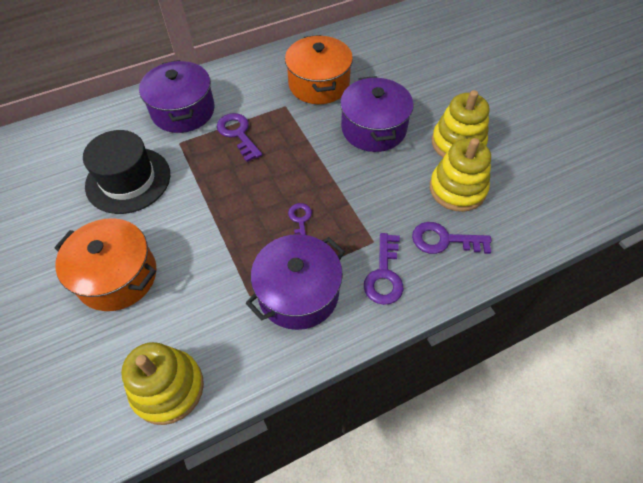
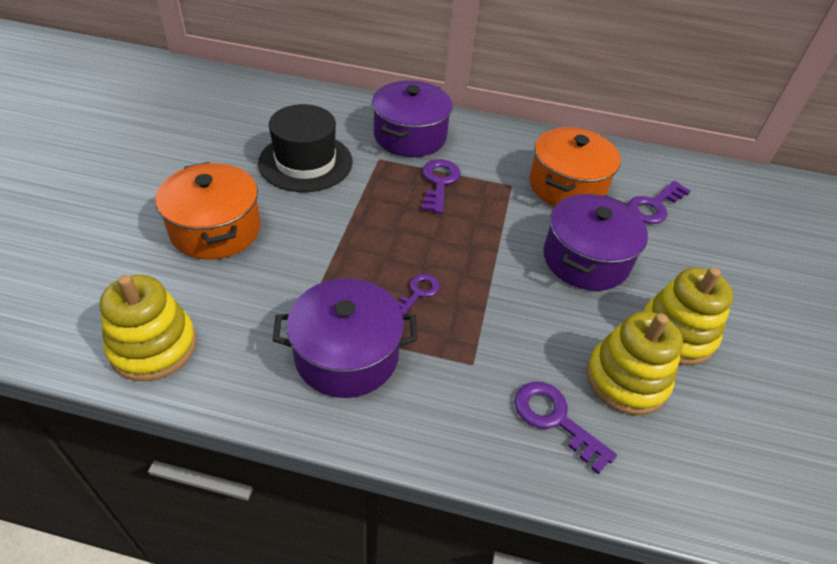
camera: 35 degrees right, 10 degrees down
(384, 275) = (450, 404): purple key -> purple key (654, 206)

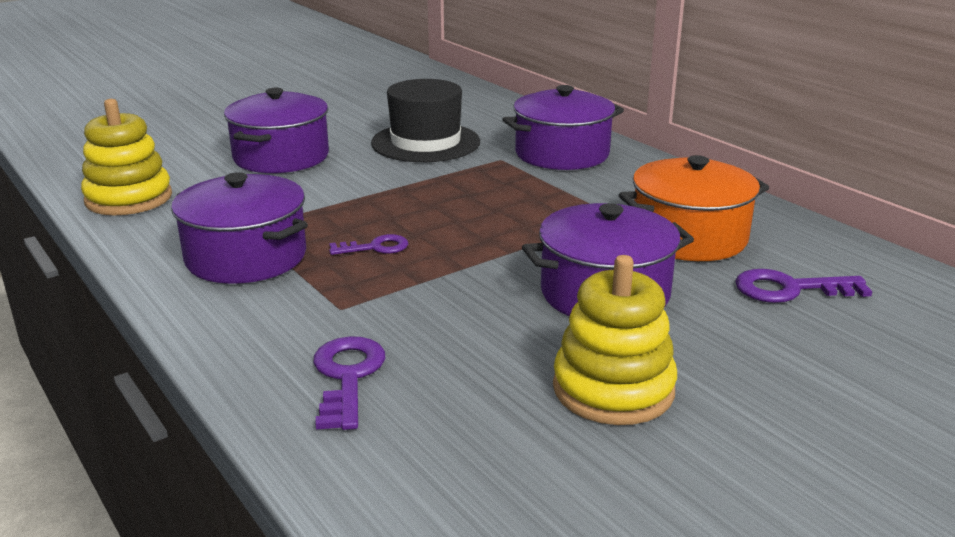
camera: 45 degrees right, 20 degrees down
(216, 229) = (281, 157): orange pot -> purple pot
(439, 182) = (534, 190): purple key -> none
(626, 379) = (479, 390): yellow stacking toy -> none

